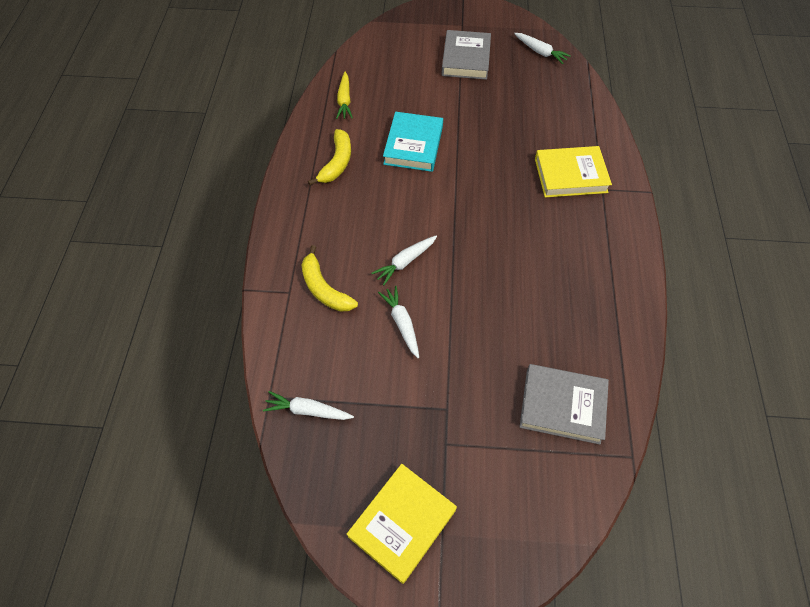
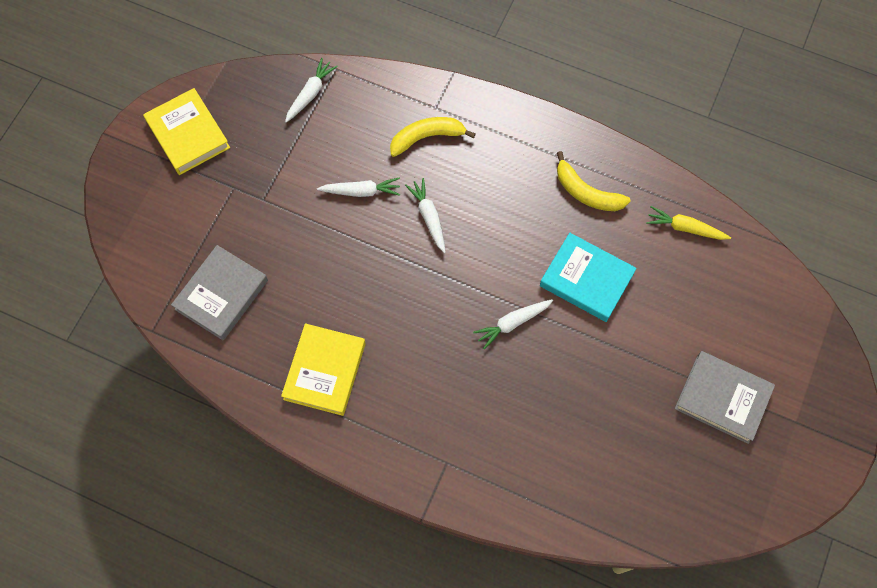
camera: 110 degrees right, 10 degrees up
(540, 52) = (709, 505): white carrot -> white carrot (512, 323)
(570, 175) = (479, 436): yellow book -> yellow book (324, 371)

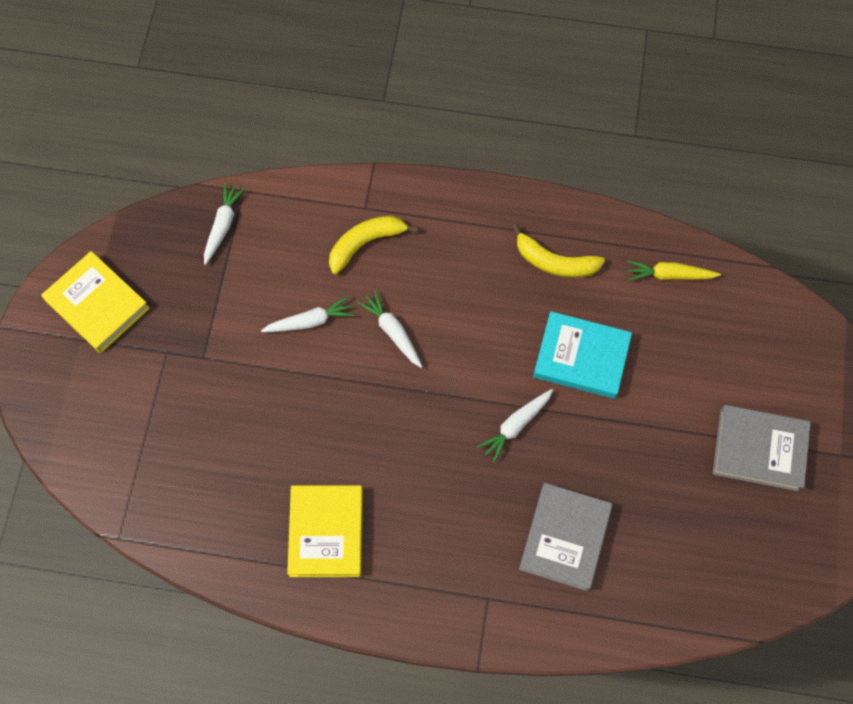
camera: 15 degrees left, 0 degrees up
(221, 295) = (187, 477): grey book -> grey book (564, 538)

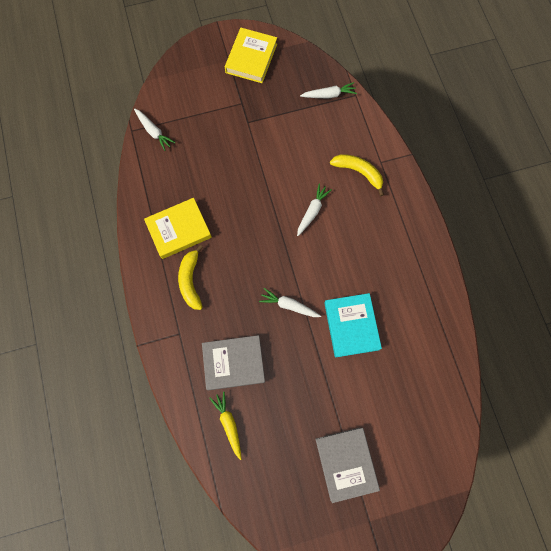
camera: 65 degrees right, 5 degrees up
(310, 321) = (296, 165): white carrot -> white carrot (154, 132)
(554, 262) = (405, 283): yellow banana -> yellow banana (190, 280)
(669, 275) = (435, 358): yellow carrot -> yellow carrot (228, 424)

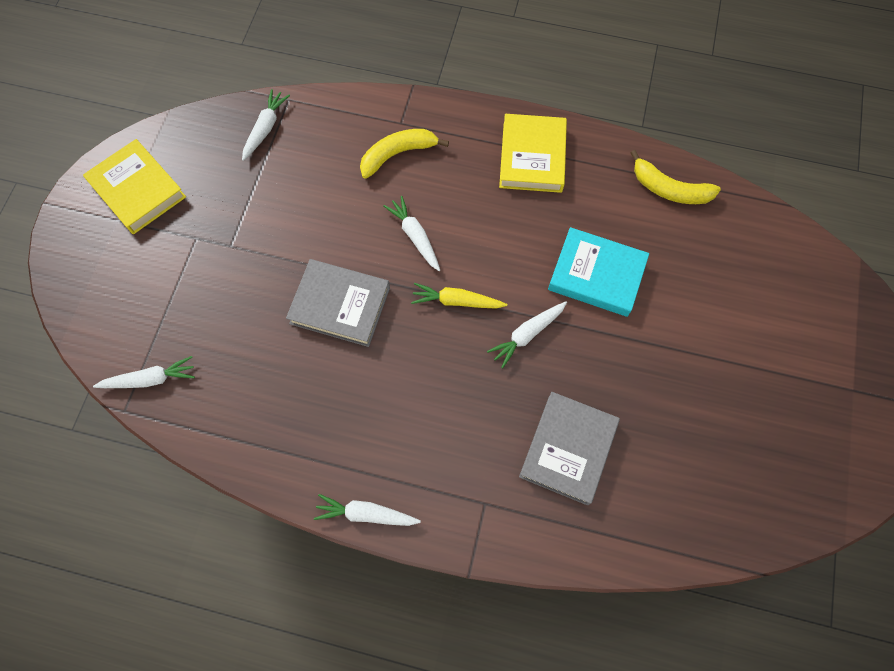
camera: 60 degrees left, 5 degrees down
(142, 276) = (366, 513): none -> white carrot
(179, 230) = (328, 423): yellow book -> yellow book (532, 157)
(190, 280) = (415, 446): yellow banana -> yellow banana (669, 189)
(228, 424) = (649, 501): yellow carrot -> yellow carrot (456, 301)
(346, 463) = (769, 378): grey book -> grey book (340, 305)

